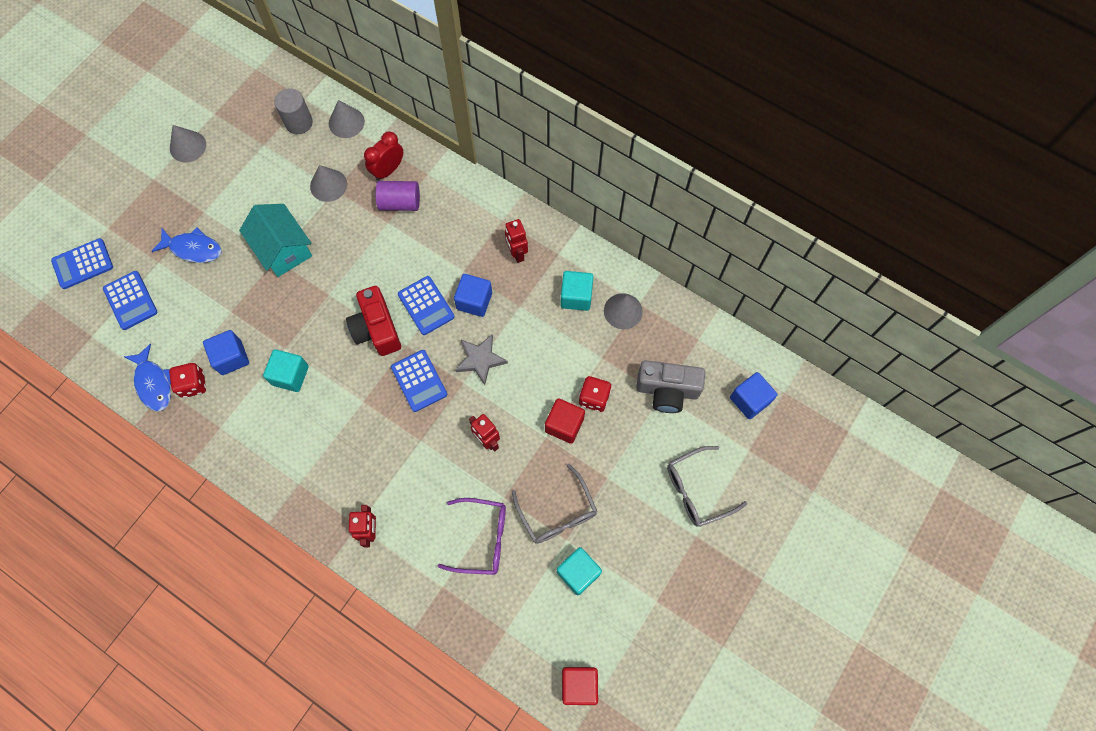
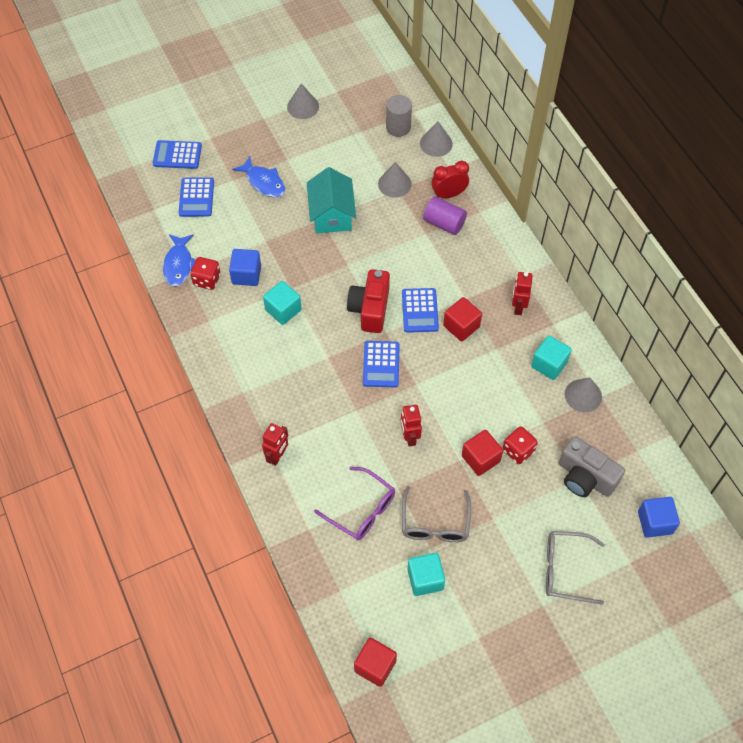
camera: 30 degrees right, 10 degrees down
(474, 301) = (461, 326): blue cube -> red cube
(480, 360) = (440, 373): grey star -> none

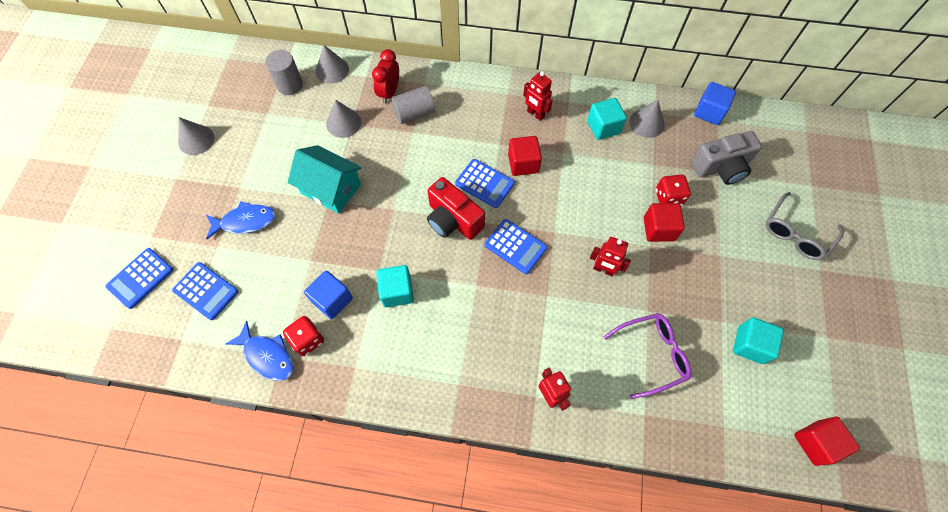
camera: 55 degrees left, 5 degrees up
(435, 523) = (700, 303): grey glasses -> none
(444, 223) = (414, 113): purple cylinder -> grey cylinder
(655, 522) = (786, 148): blue cube -> blue cube (709, 112)

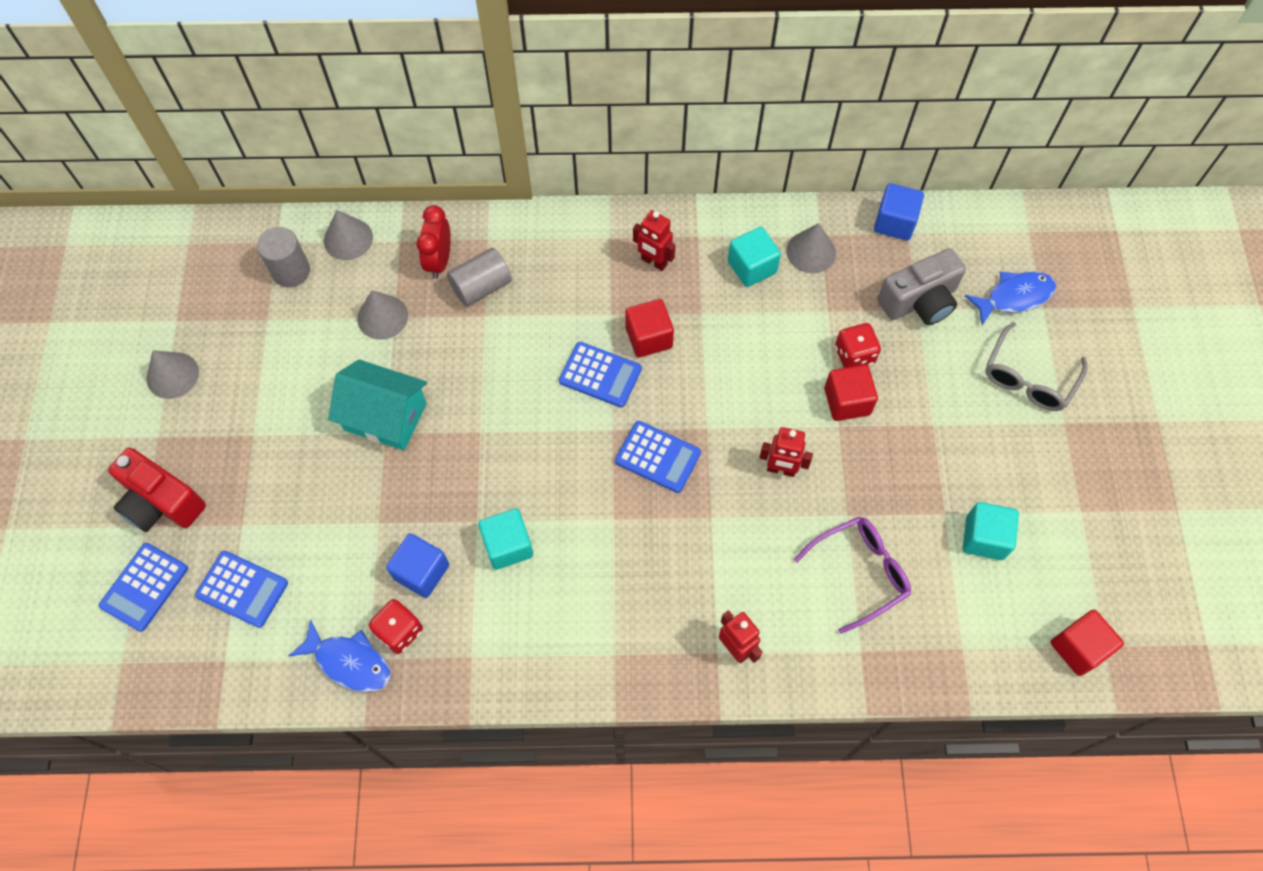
camera: 10 degrees left, 0 degrees up
(245, 221) = (274, 483): blue fish -> blue fish (1014, 297)
(453, 220) = (566, 434): red camera -> red camera (161, 502)

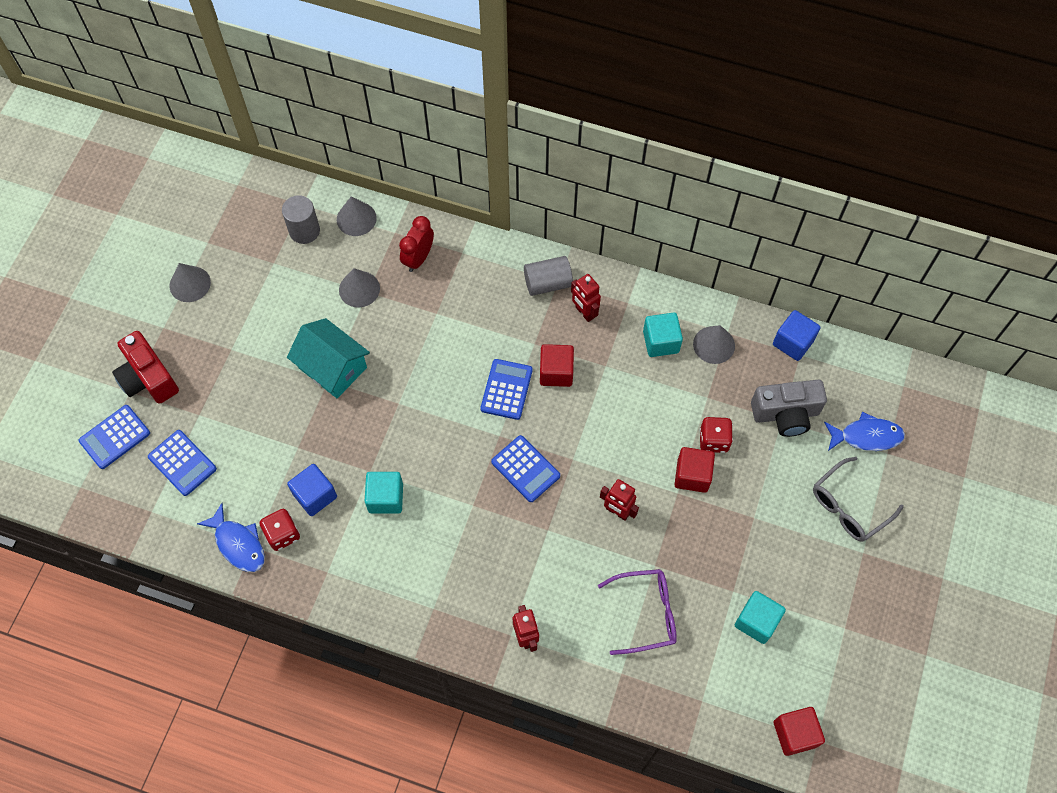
camera: 20 degrees right, 0 degrees up
(481, 287) = (443, 289): grey cylinder -> grey cylinder (548, 283)
(600, 375) = (506, 389): blue calculator -> blue calculator turned 120 degrees counterclockwise

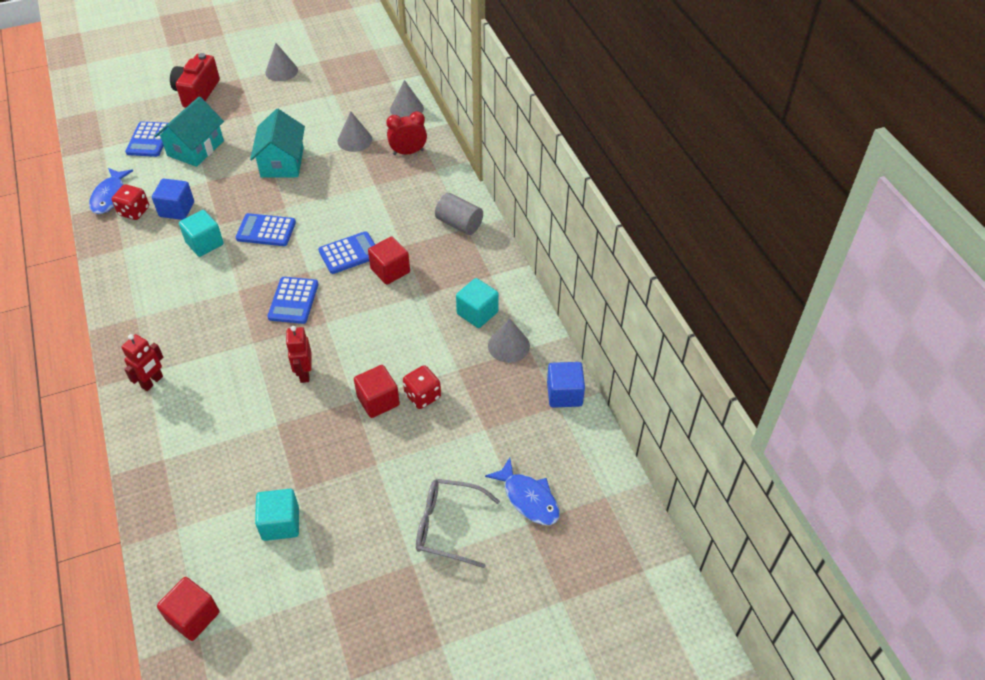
camera: 50 degrees right, 15 degrees down
(115, 437) = (143, 103): blue calculator -> blue calculator (266, 230)
(237, 429) = (195, 148): none -> turquoise house
(304, 231) = (372, 93): grey cylinder -> none
(584, 312) = (456, 257): red robot -> none
(646, 613) = (229, 443): purple glasses -> none
(785, 414) = (493, 429): grey camera -> none

